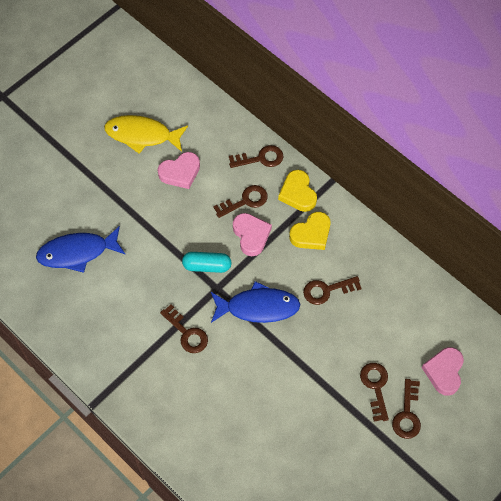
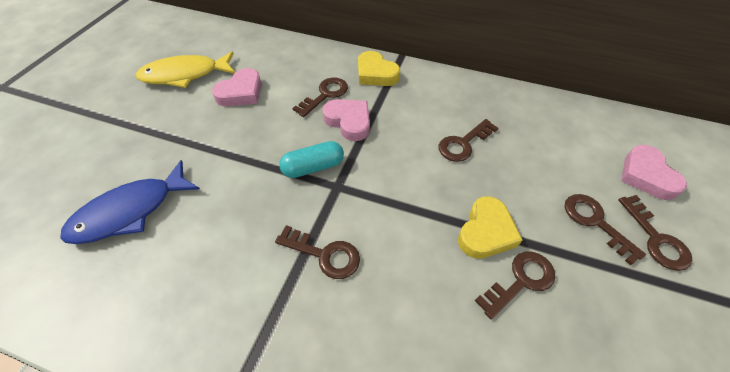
camera: 25 degrees left, 10 degrees down
(258, 307) = (399, 188): blue fish -> none
(260, 158) = (322, 59): brown key -> brown key (520, 281)
(311, 234) = (411, 100): yellow heart -> yellow heart (486, 232)

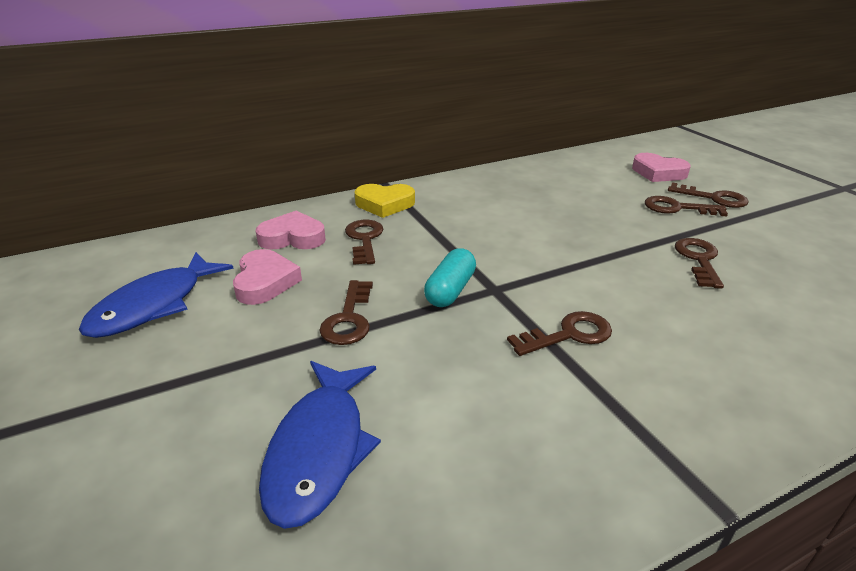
camera: 45 degrees left, 20 degrees down
(185, 75) = (154, 305): yellow fish -> blue fish
(349, 121) = (422, 245): pink heart -> pink heart (292, 238)
(463, 143) = (534, 212): brown key -> brown key (349, 318)
(486, 232) = (637, 249): yellow heart -> none

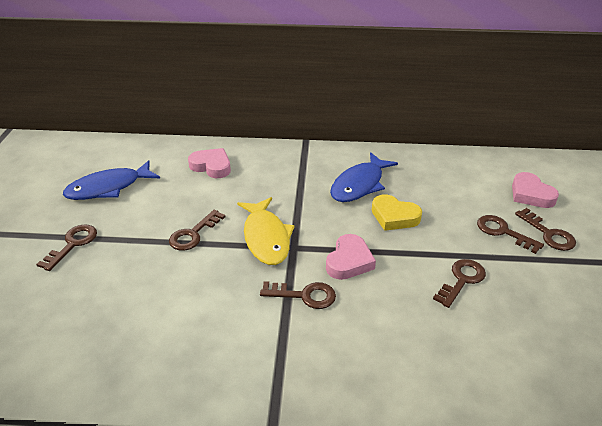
camera: 30 degrees right, 5 degrees up
(265, 282) = (171, 193): pink heart -> pink heart (349, 261)
(319, 449) = (117, 301): blue fish -> blue fish (359, 185)
(364, 239) = (251, 182): brown key -> brown key (72, 244)
(384, 204) = (289, 158): yellow heart -> yellow heart (394, 216)
(450, 290) = (266, 238): turquoise capsule -> yellow fish

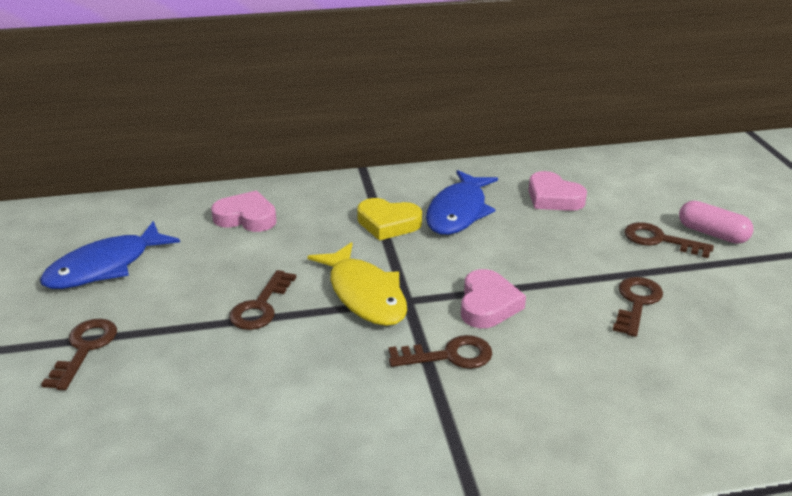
camera: 15 degrees left, 5 degrees down
(394, 216) = (520, 243): yellow heart -> yellow heart (388, 223)
(531, 194) = (671, 193): pink heart -> pink heart (553, 198)
(548, 234) = (712, 234): brown key -> pink capsule

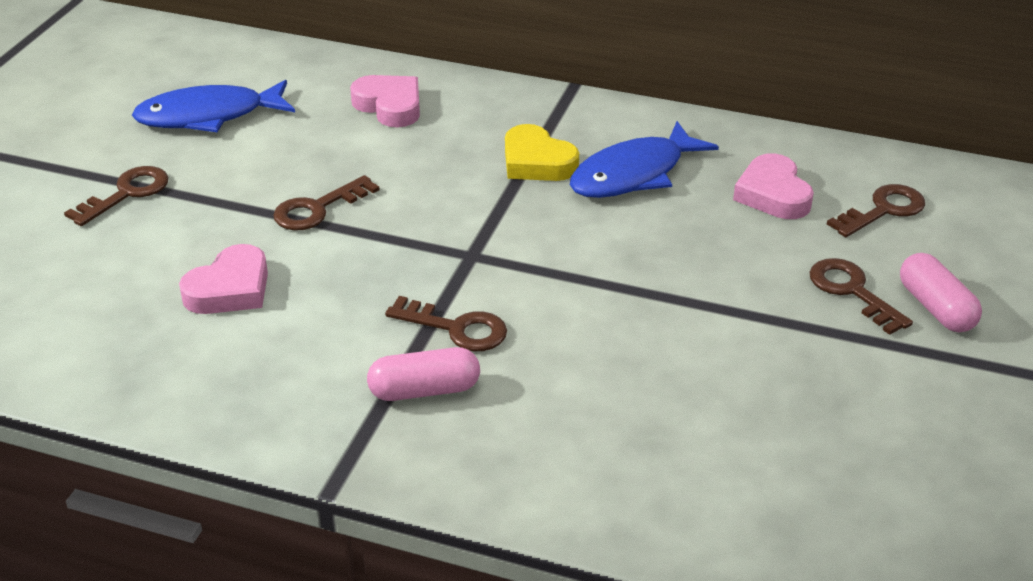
camera: 30 degrees right, 5 degrees up
(365, 294) = (433, 233): yellow fish -> none
(472, 411) = (424, 390): none -> pink capsule
(488, 304) = (554, 291): pink heart -> pink heart (230, 289)
(636, 303) = (731, 352): brown key -> brown key (883, 210)

